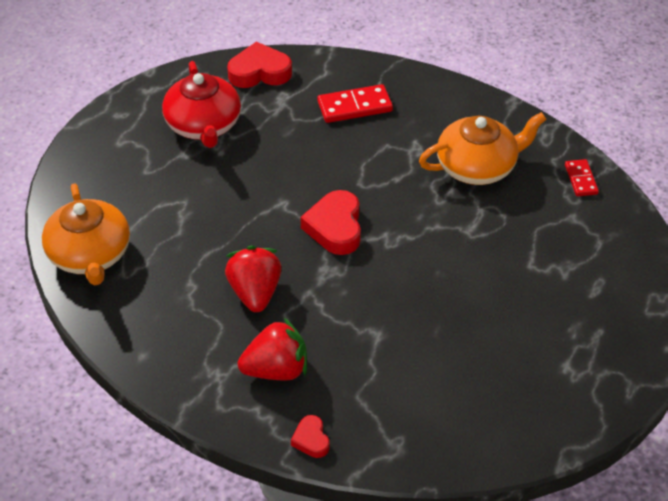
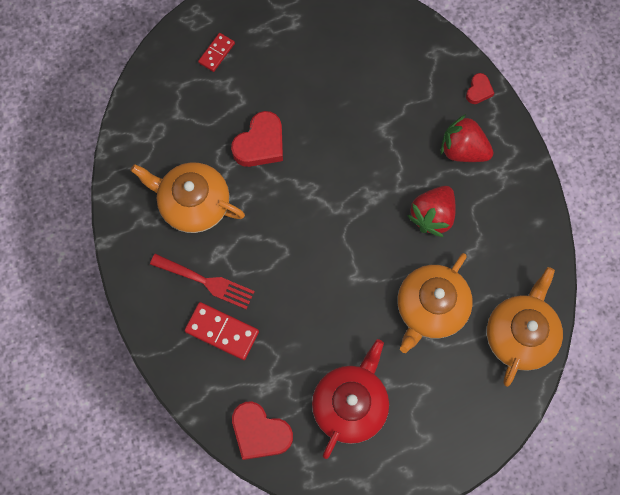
camera: 140 degrees left, 25 degrees up
(192, 224) = (431, 308): none -> orange teapot
(335, 227) = (337, 228): red heart -> red heart (260, 144)
(403, 126) = (206, 282): none -> red fork
(581, 179) = (138, 138): red domino -> red domino (216, 53)

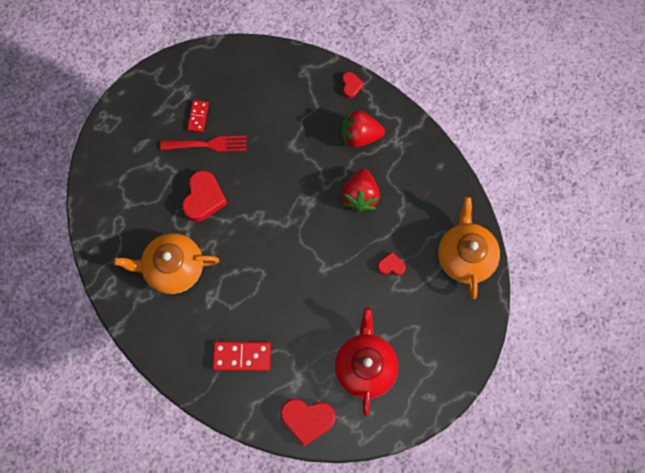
camera: 25 degrees left, 0 degrees up
(206, 282) = (212, 324): red fork -> red fork (208, 144)
(216, 53) = (136, 142): red domino -> red domino (198, 117)
(431, 308) = (391, 266): orange teapot -> red heart

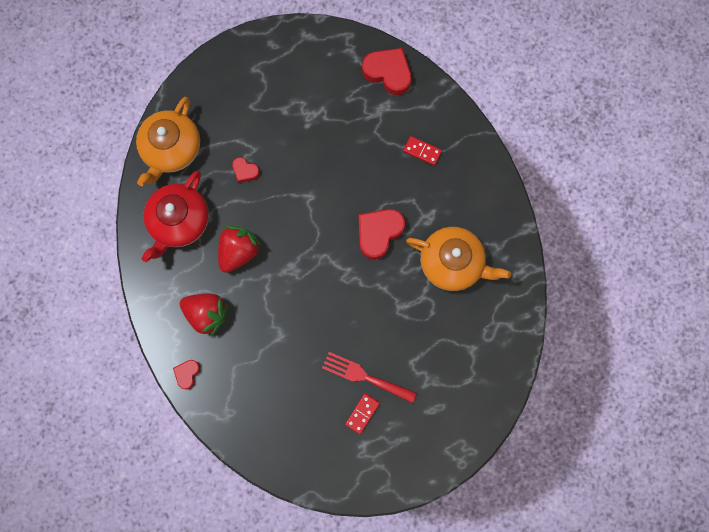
camera: 155 degrees left, 5 degrees up
(204, 198) = (393, 320): red heart -> red heart (379, 233)
(242, 356) = (422, 151): red domino -> red domino, size x0.62
(365, 366) = (315, 94): red teapot -> red teapot (179, 221)

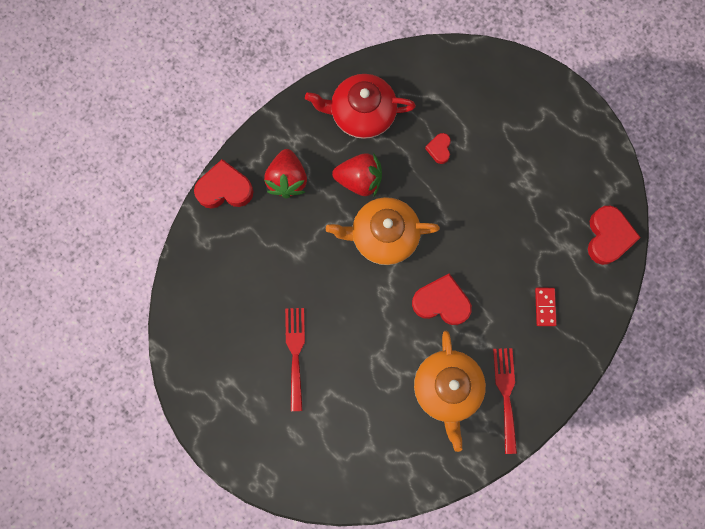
camera: 65 degrees right, 0 degrees up
(171, 149) = (426, 73): orange teapot -> orange teapot (383, 235)
(187, 374) = (225, 189): red heart -> red heart, size x1.87
(362, 413) = (259, 367): red domino -> none
(479, 218) = (506, 394): none -> red fork

